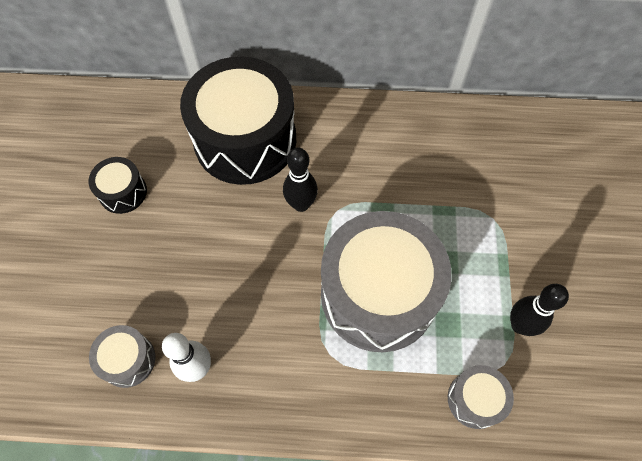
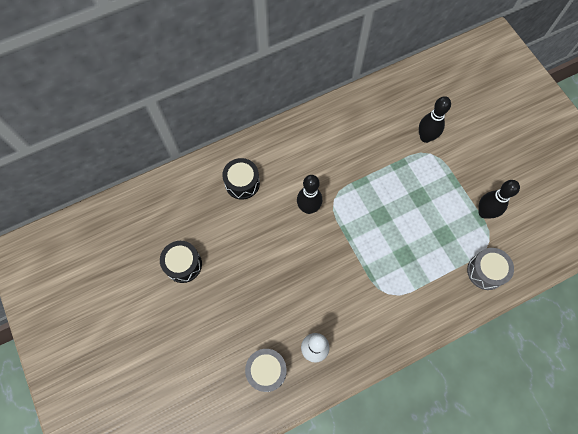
camera: 30 degrees left, 5 degrees up
(245, 140) = (242, 183): black drum -> black drum, size x0.44
(378, 294) = (393, 240): grey drum -> none
(498, 196) = (425, 137): none -> black bowling pin

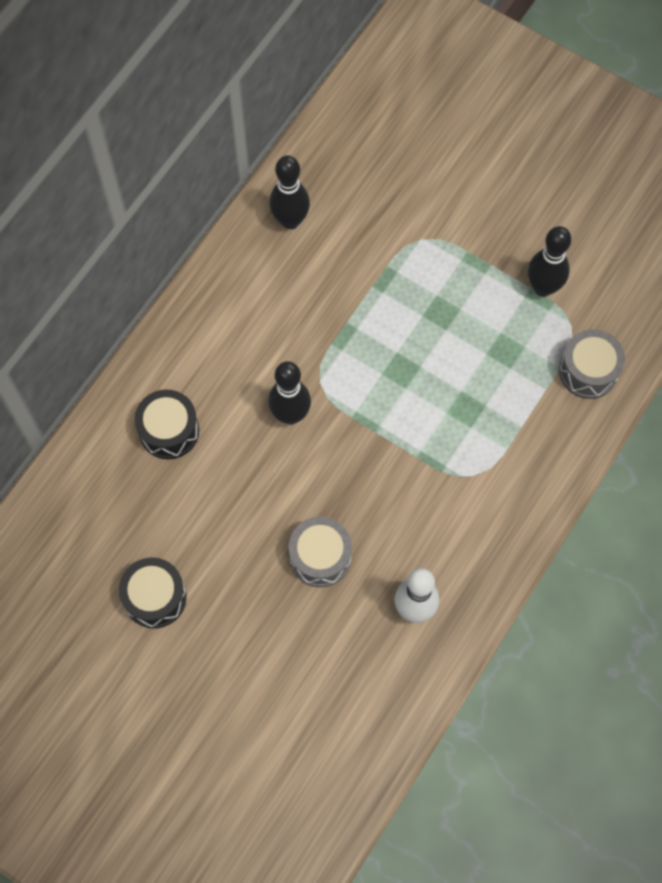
camera: 30 degrees left, 0 degrees up
(266, 371) = (366, 674): grey drum -> grey drum (320, 557)
(425, 137) = (401, 218): black bowling pin -> black bowling pin (290, 220)

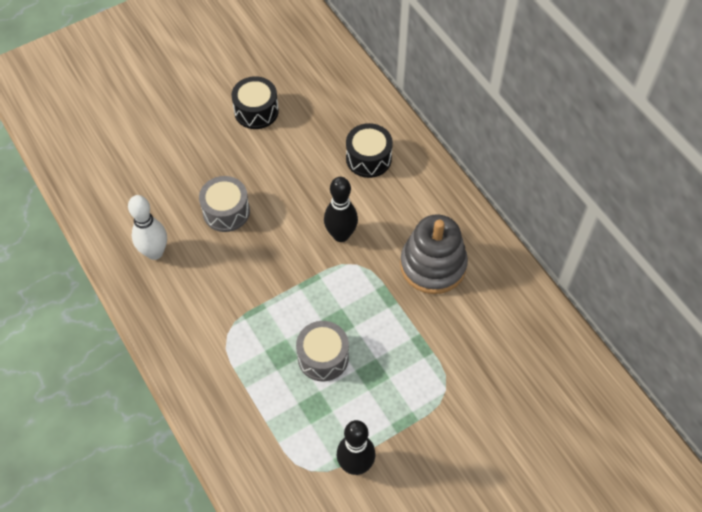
camera: 115 degrees right, 10 degrees down
(283, 305) = (433, 265): none -> grey stacking toy
(290, 220) = (505, 299): black bowling pin -> none
(588, 371) = (263, 463): grey drum -> grey drum (323, 357)

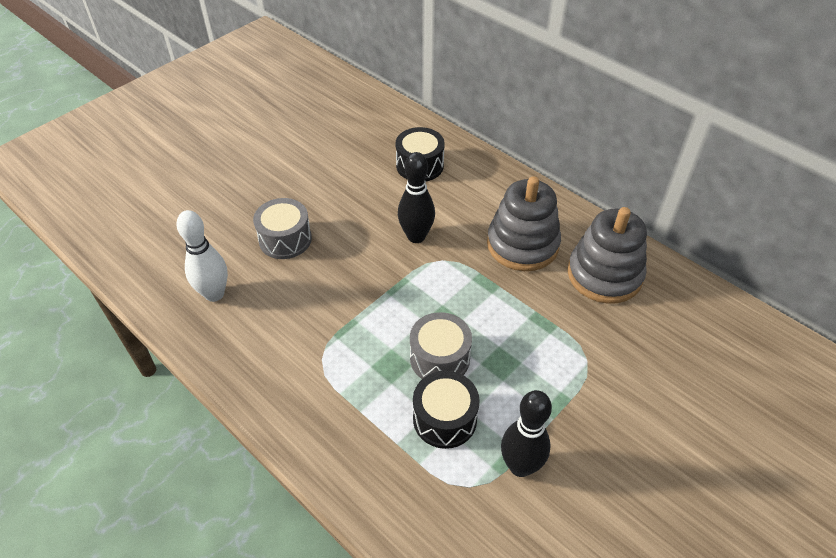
camera: 15 degrees left, 10 degrees down
(256, 111) = (291, 147): black drum -> black drum (444, 419)
(494, 313) = (604, 275): none -> grey stacking toy

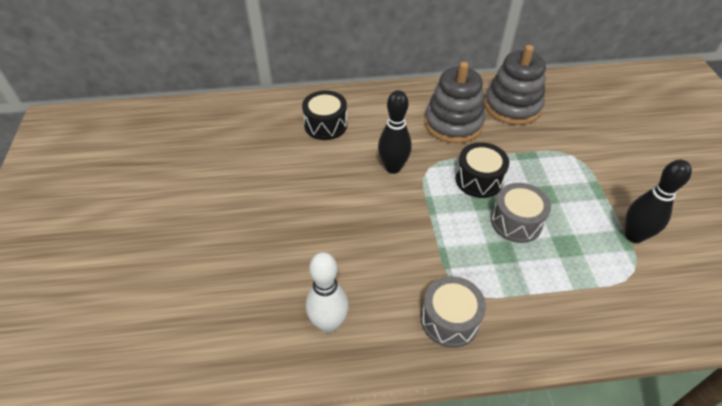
camera: 50 degrees left, 0 degrees up
(285, 239) = (316, 242): grey drum -> grey drum (450, 320)
(444, 419) = (570, 250): black drum -> black drum (479, 180)

